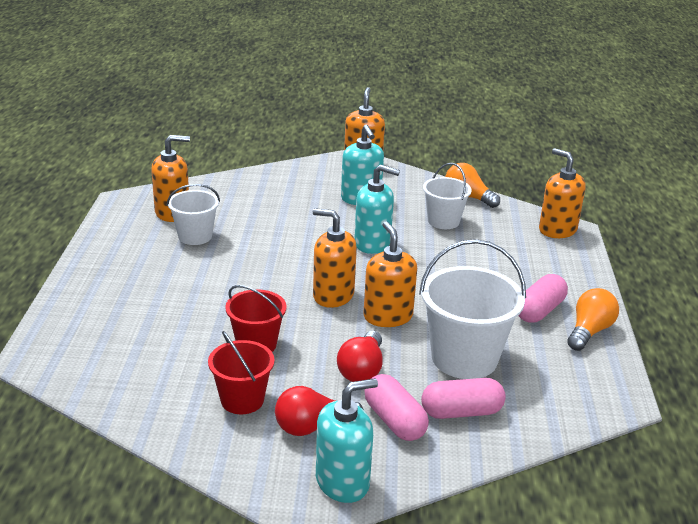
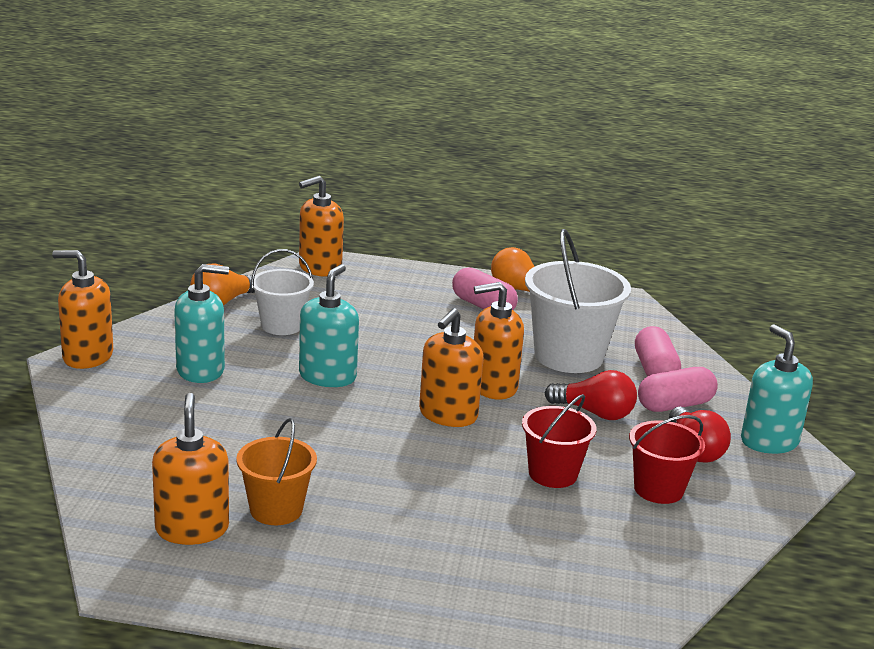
camera: 85 degrees left, 5 degrees down
(195, 236) = (276, 510): white bucket -> orange bucket

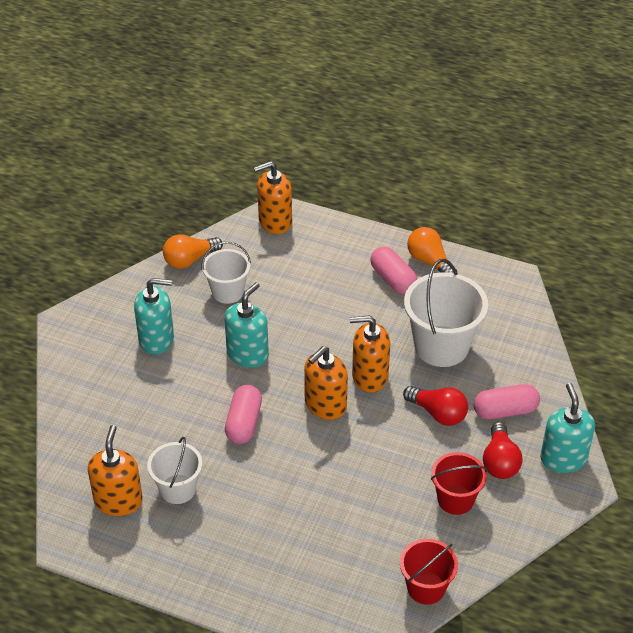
camera: 15 degrees right, 20 degrees up
(87, 356) = (79, 317): orange soap dispenser -> none
(276, 510) = (178, 489): orange bucket -> white bucket
(553, 474) = (382, 475): red bucket -> red bucket (426, 588)
(655, 370) = (505, 369): pink capsule -> pink capsule (244, 423)

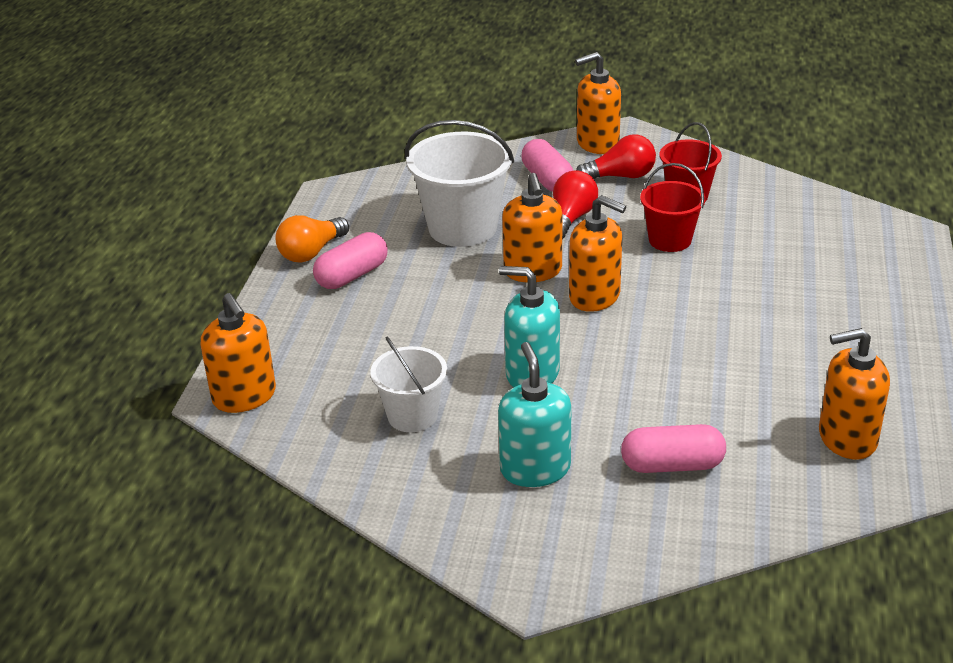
camera: 100 degrees left, 10 degrees down
(178, 489) = (795, 390): white bucket -> none
(190, 260) = (349, 470): orange light bulb -> none
(244, 423) = (656, 355): pink capsule -> pink capsule (672, 465)
(426, 588) = (810, 200): red bucket -> red bucket (670, 240)
(563, 458) = (597, 143): turquoise soap dispenser -> orange soap dispenser

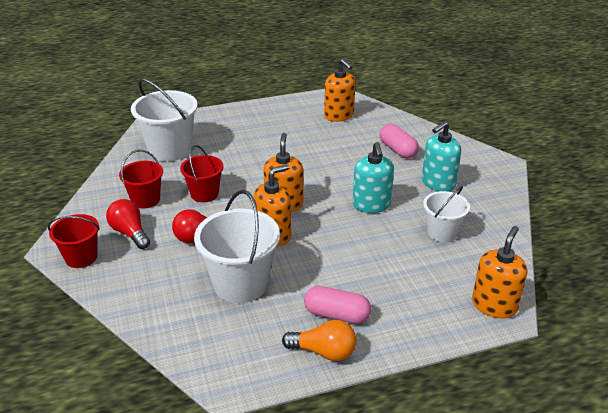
camera: 120 degrees left, 0 degrees up
(547, 179) = (149, 265): pink capsule -> none
(597, 143) = (81, 257): orange soap dispenser -> red bucket
(814, 234) = (170, 149): none -> white bucket

